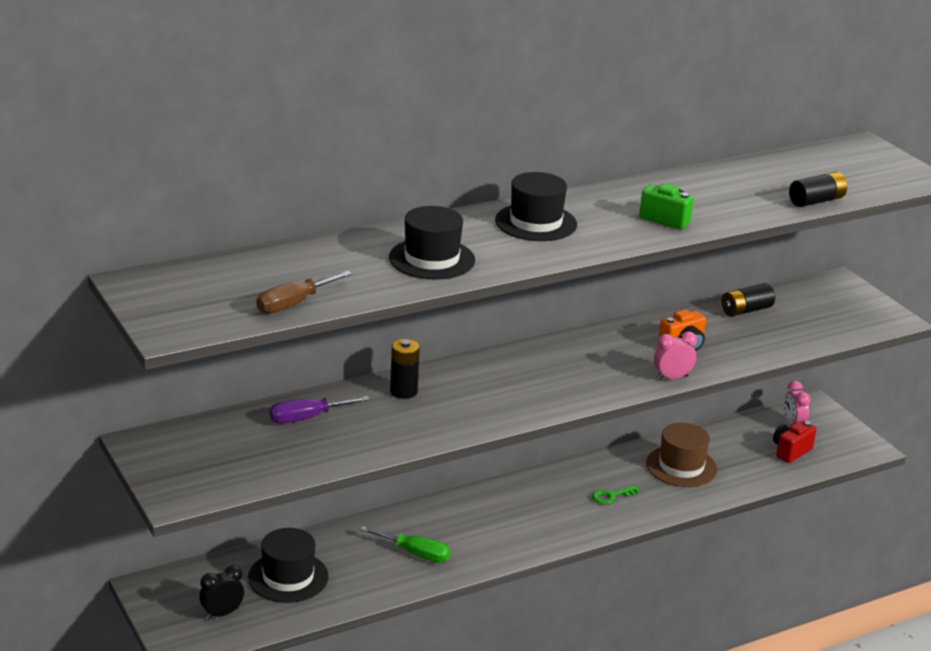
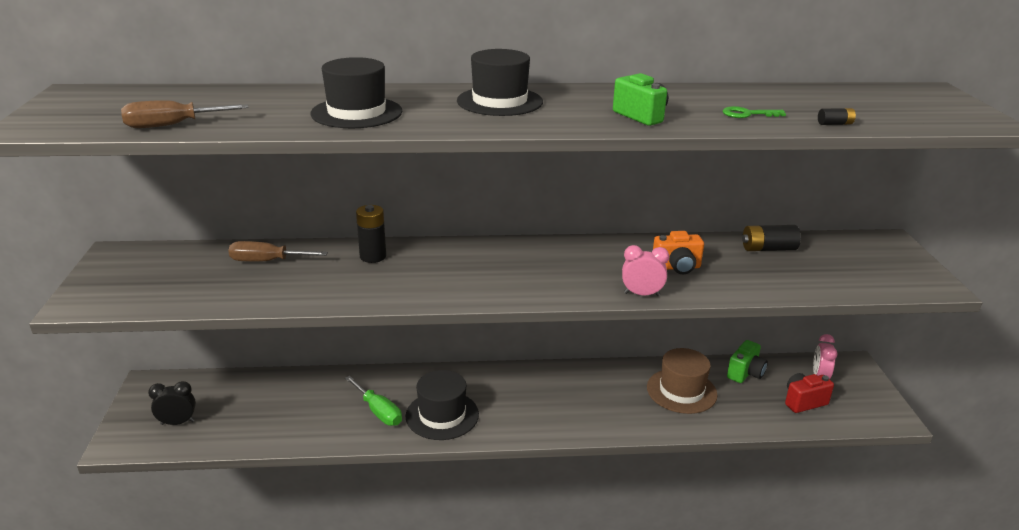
camera: 25 degrees right, 0 degrees up
(288, 577) = (258, 405): black hat -> black hat (442, 415)
(307, 418) = (267, 261): purple screwdriver -> brown screwdriver
(611, 496) = (595, 403): green key -> green key (748, 114)
(727, 436) = (745, 373): none -> green camera
(816, 201) = (835, 124): black battery -> black battery, size x0.52

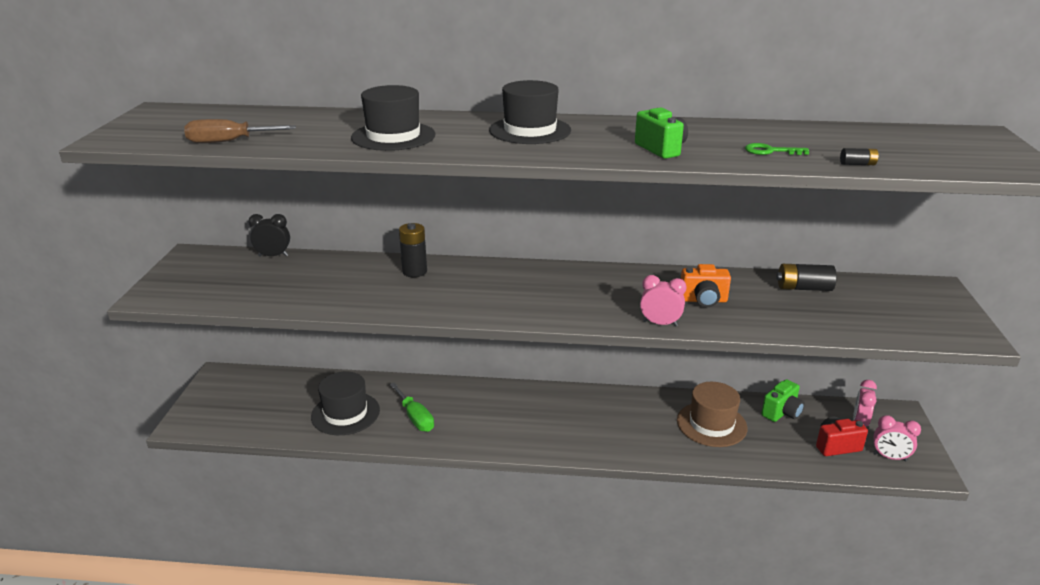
camera: 10 degrees right, 0 degrees up
(177, 422) = (237, 411): black clock -> black clock (273, 256)
(267, 261) = (319, 270): brown screwdriver -> none
(442, 415) = (473, 426): black hat -> black hat (345, 413)
(854, 408) = (889, 457): none -> pink clock

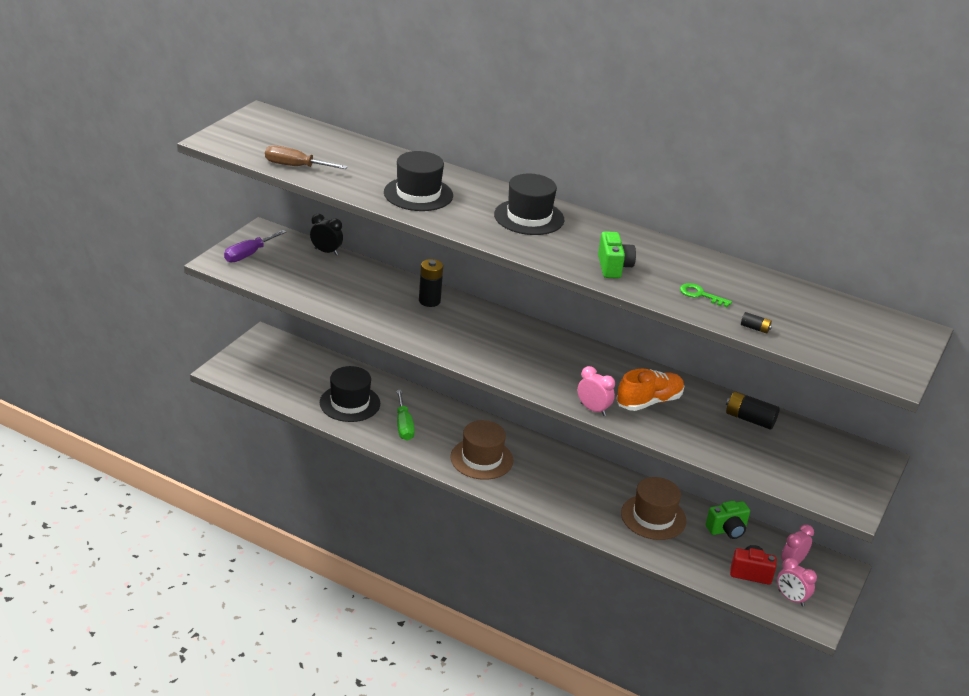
camera: 20 degrees right, 5 degrees up
(184, 280) = (248, 254): none -> purple screwdriver
(514, 424) = (481, 459): none -> brown hat
(703, 300) = (649, 402): orange camera -> orange shoe

